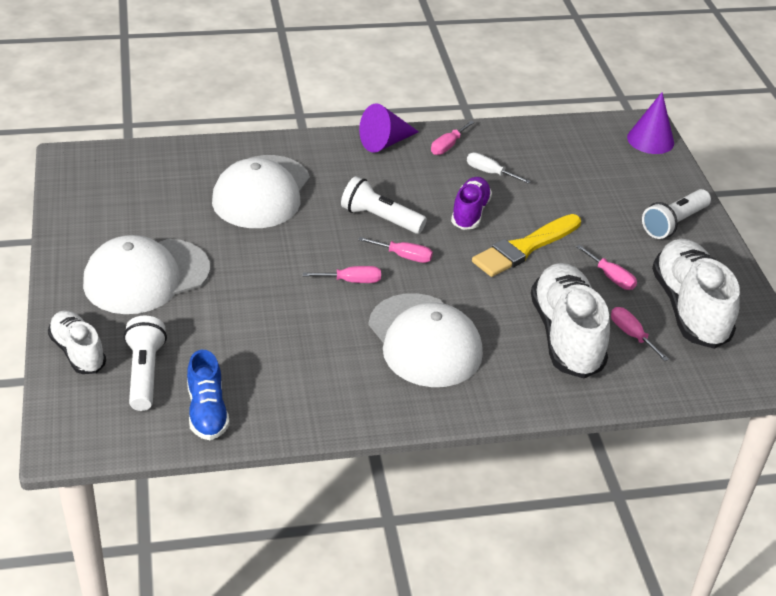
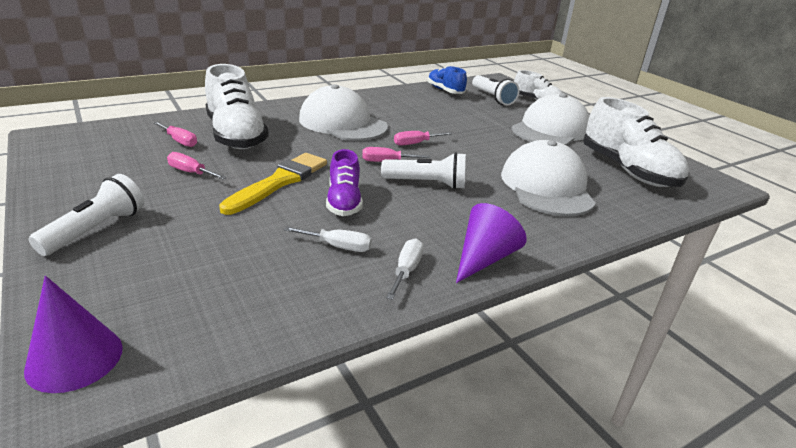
camera: 160 degrees right, 10 degrees down
(447, 146) = (406, 270): pink screwdriver -> white screwdriver
(689, 309) = (116, 161): white shoe -> white shoe (627, 170)

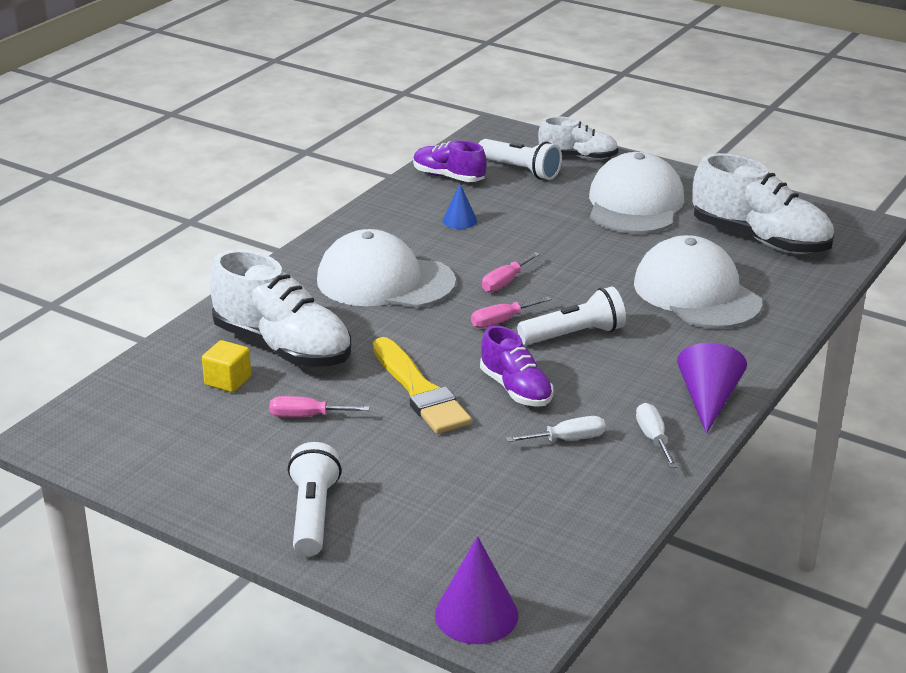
camera: 25 degrees left, 0 degrees up
(179, 141) = (228, 381): pink screwdriver -> yellow cube
(279, 182) = (419, 391): yellow brush -> yellow brush turned 150 degrees clockwise
(426, 109) = (459, 220): none -> blue cone
(445, 91) = (448, 177): blue shoe -> purple shoe

